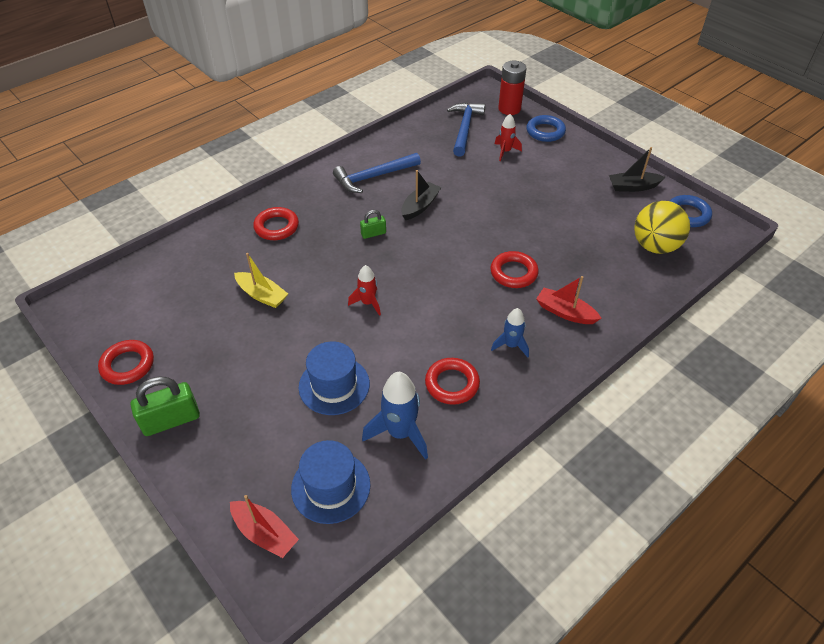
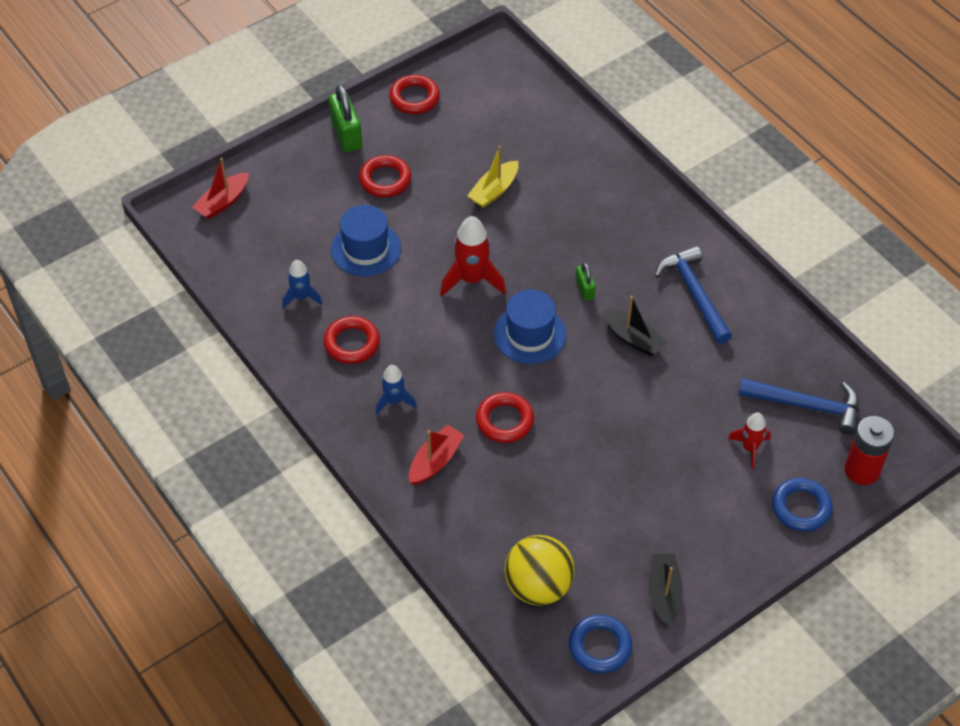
camera: 95 degrees right, 5 degrees up
(276, 227) = (602, 199): red ring -> red ring (385, 180)
(330, 486) = (256, 245): blue hat -> blue hat (530, 334)
(368, 303) = (472, 279): red rocket -> red rocket, size x1.65
(400, 433) = (301, 297): blue rocket -> blue rocket, size x0.61

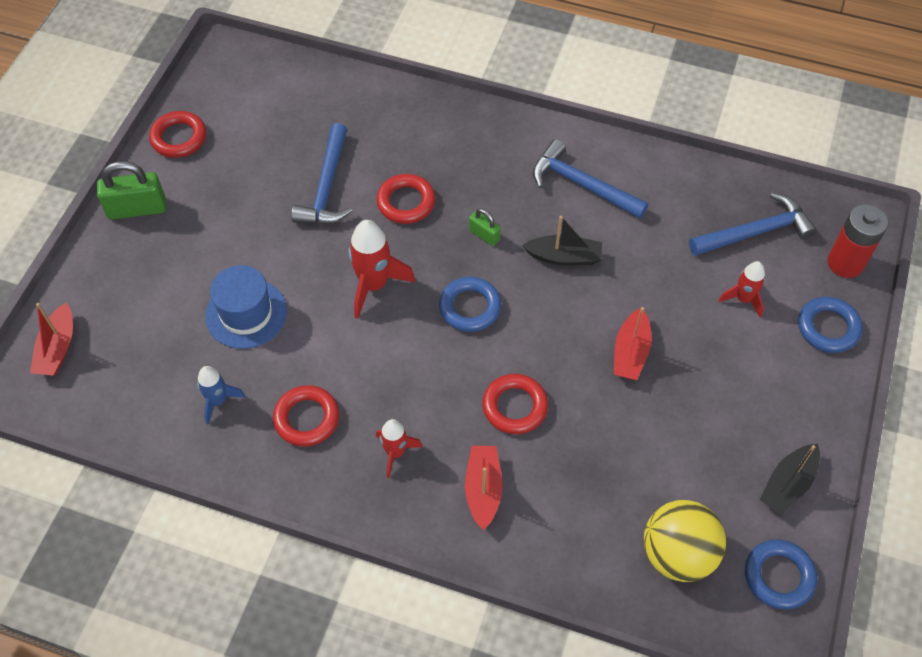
camera: 35 degrees left, 5 degrees up
(346, 134) = (137, 208): green padlock -> green padlock turned 45 degrees counterclockwise
(385, 180) = (212, 233): red ring -> red ring (406, 202)
(394, 401) = (395, 453): blue rocket -> red rocket
(494, 190) = (326, 187): yellow boat -> blue hammer
(530, 334) = (470, 307): blue hat -> blue ring
(625, 434) = (630, 352): none -> red boat
(664, 593) = (788, 484): black boat -> black boat turned 105 degrees counterclockwise

